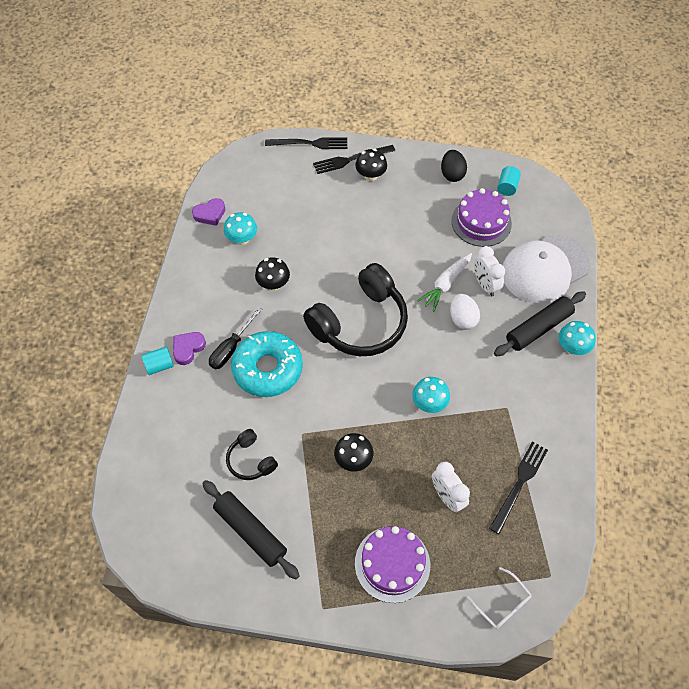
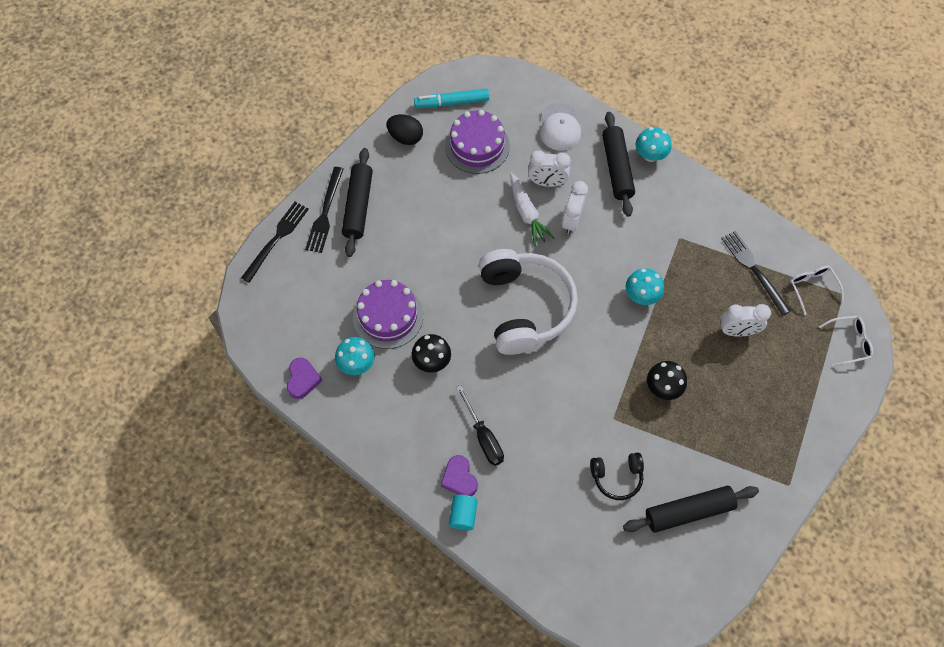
camera: 60 degrees left, 5 degrees up
(268, 369) = (527, 414): turquoise donut -> none
(360, 323) = (524, 307): black headphones -> white headphones
(370, 175) = (358, 206): black mushroom -> black rolling pin
(392, 564) = (776, 407): purple cake -> purple cake (388, 316)
(462, 319) = (572, 221): white egg -> white clock
(507, 187) = (452, 102): turquoise cylinder -> turquoise marker
(537, 544) = (812, 287): none -> white glasses
(544, 269) = (559, 127): white cap -> white cap, size x0.58

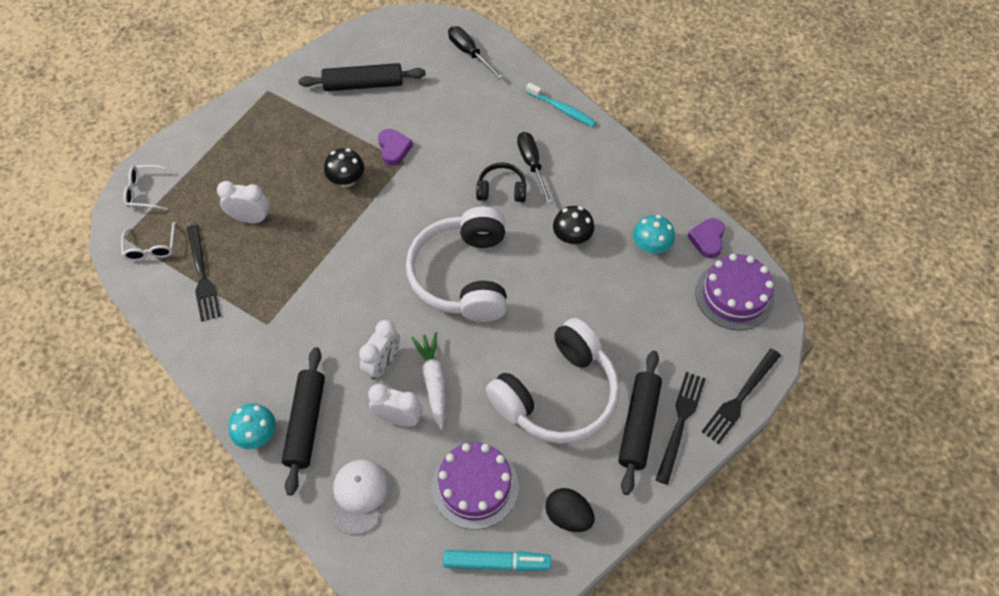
camera: 170 degrees left, 5 degrees down
(388, 316) = (613, 288): purple cake -> purple cake (734, 295)
(425, 219) = (557, 394): none -> white headphones
(459, 478) = (560, 136): purple heart -> purple heart (394, 149)
(463, 515) = (562, 109): turquoise cylinder -> turquoise toothbrush
(583, 580) = (469, 53): none -> black screwdriver
(617, 477) = (417, 117): black headphones -> black headphones (501, 189)
(641, 295) = (334, 268): turquoise mushroom -> none

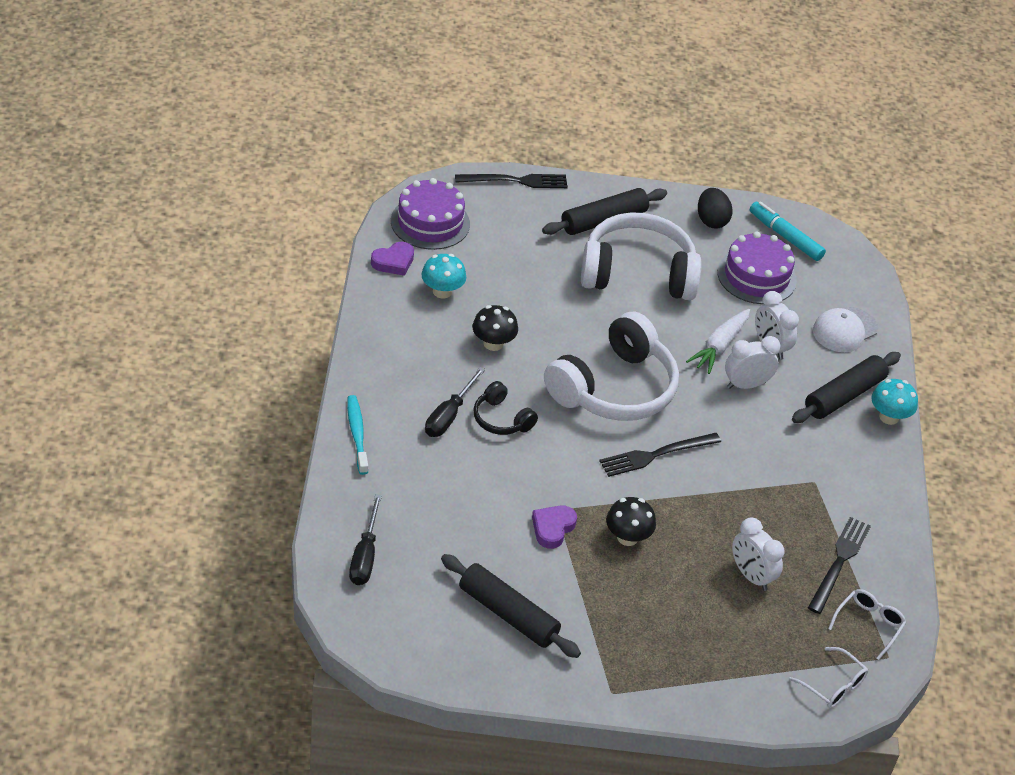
camera: 140 degrees left, 15 degrees down
(680, 423) = (574, 201): black fork -> black fork (656, 455)

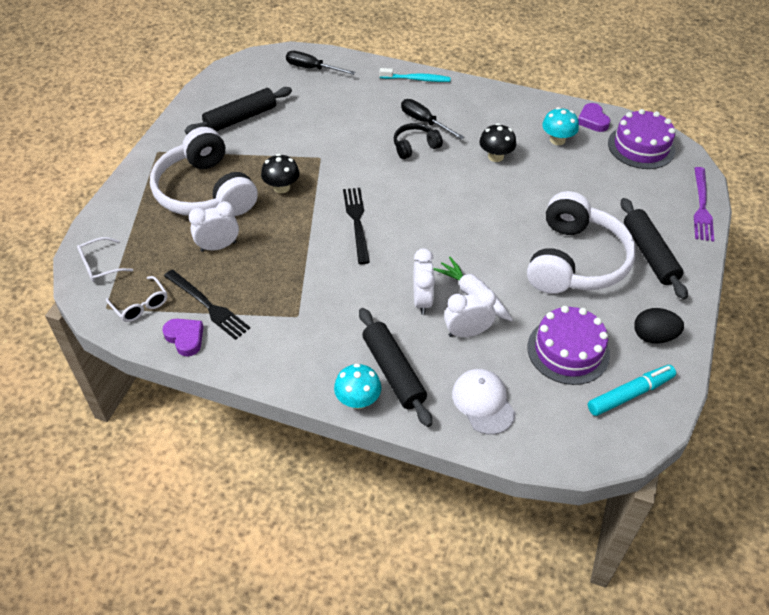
camera: 110 degrees right, 5 degrees up
(516, 181) = (701, 207): black fork -> purple fork
(552, 528) = (304, 152): purple heart -> purple heart (185, 338)
(614, 388) = (434, 214): white headphones -> white headphones (205, 192)

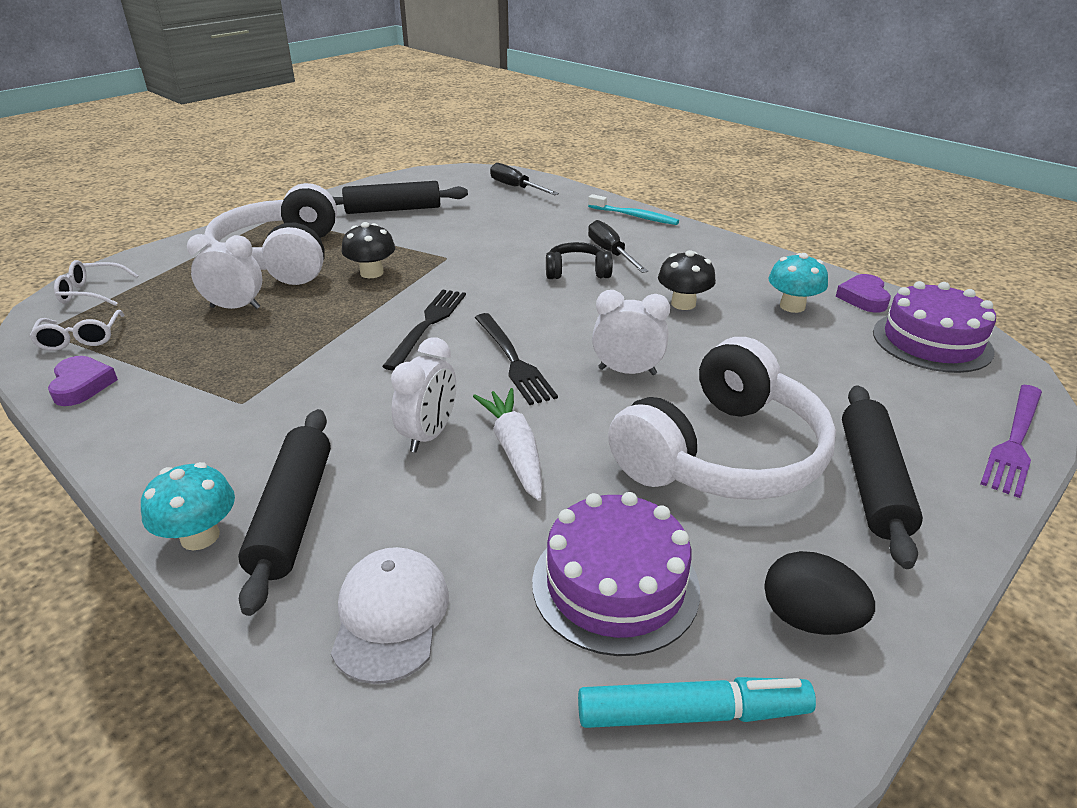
camera: 25 degrees right, 15 degrees down
(208, 306) = (150, 360): black fork -> black fork (513, 360)
(467, 332) = (459, 498): white clock -> white clock (627, 371)

